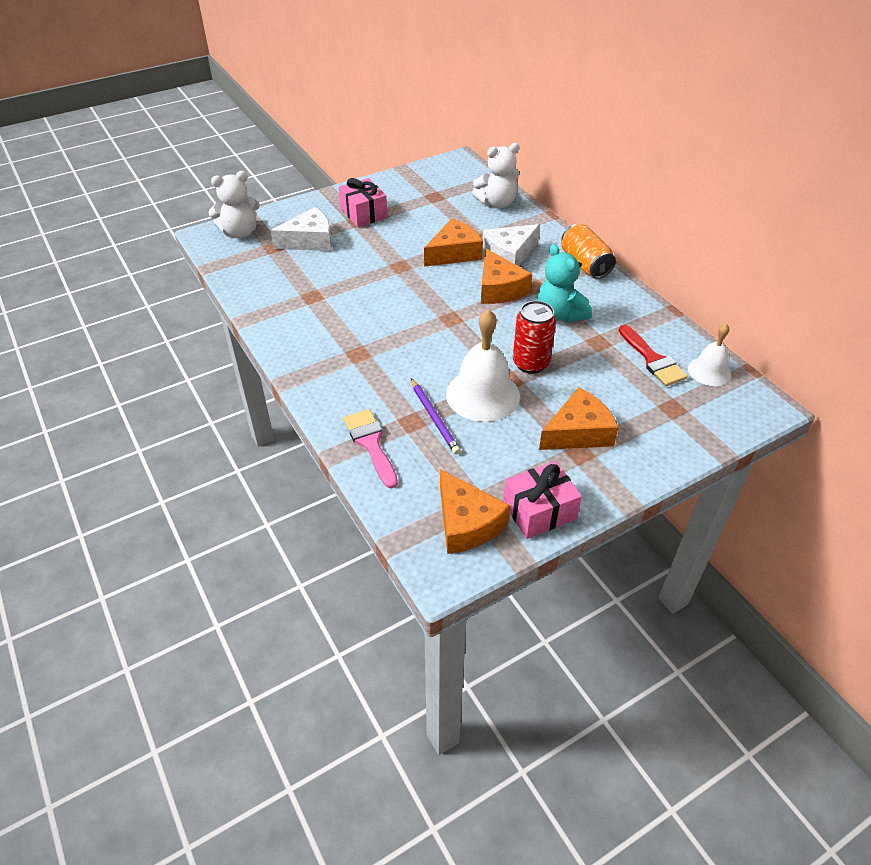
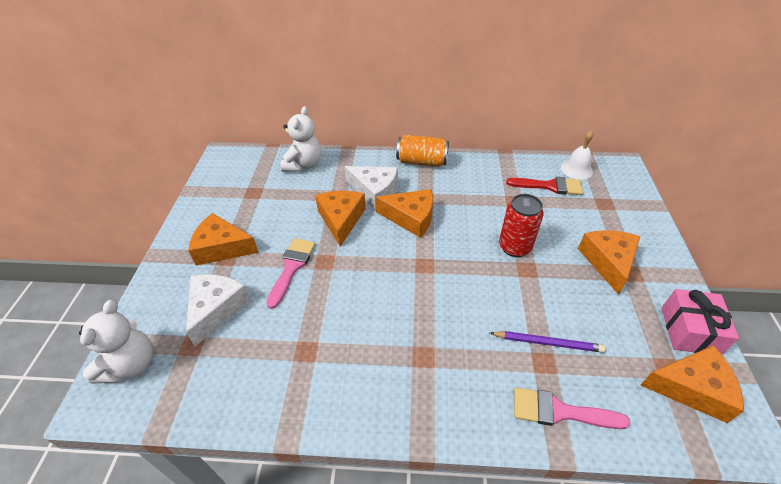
camera: 55 degrees left, 0 degrees up
(364, 213) = (222, 247): pink gift -> orange cheese
(378, 253) = (292, 267): none -> pink brush
(483, 394) = (535, 295): white bell -> none
(509, 255) = (374, 191): white cheese -> white cheese turned 60 degrees counterclockwise
(560, 314) = (468, 203): turquoise teddy bear -> none

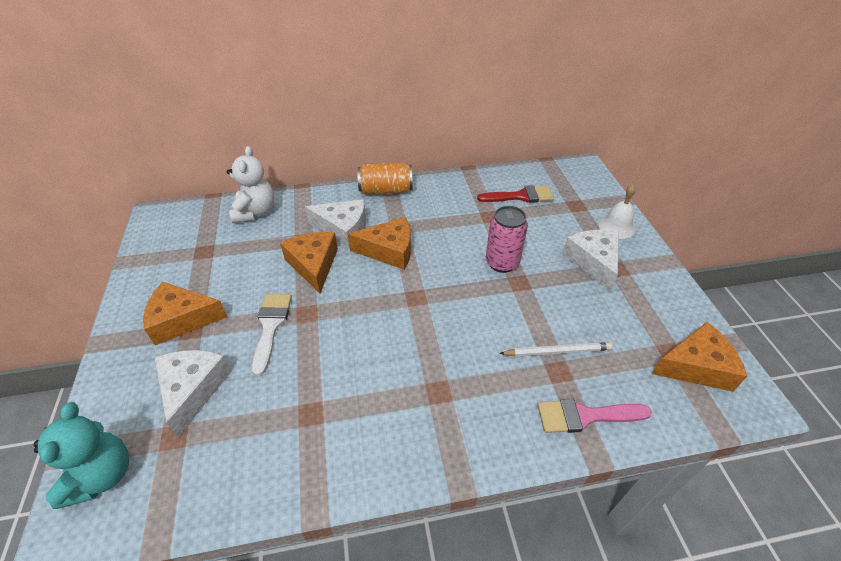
camera: 15 degrees left, 0 degrees up
(131, 364) = (102, 475): white teddy bear -> turquoise teddy bear
(292, 267) = (271, 326): pink brush -> white brush
(514, 247) = (502, 263): red can -> pink can
(547, 342) = (557, 351): purple pencil -> white pencil
(576, 169) = (542, 176): white bell -> white bell (616, 226)
(608, 262) = (593, 261): orange cheese -> white cheese
(689, 330) = (680, 313): pink gift -> none

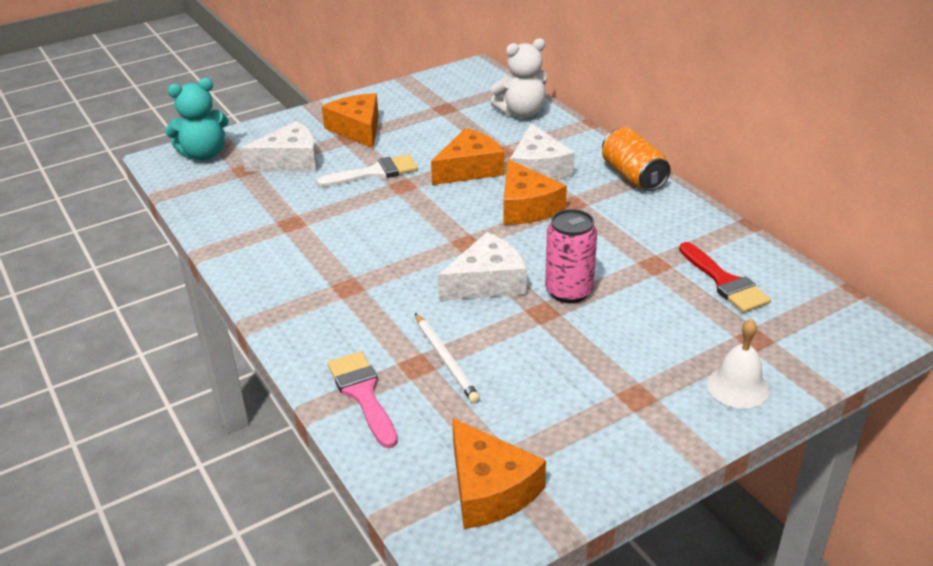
camera: 70 degrees right, 10 degrees down
(593, 261) = (633, 371): white cheese -> white cheese (487, 282)

